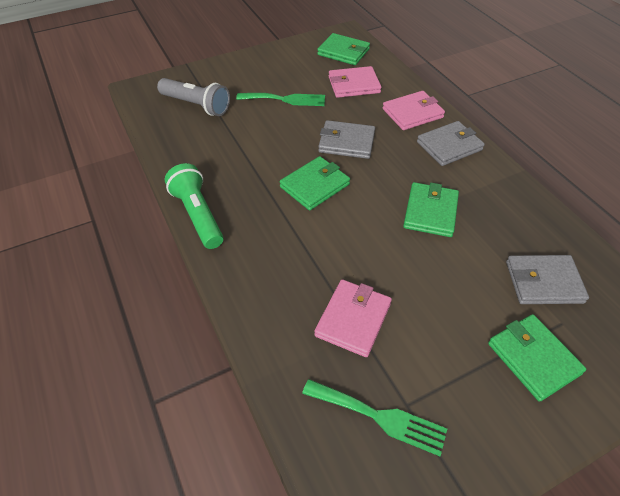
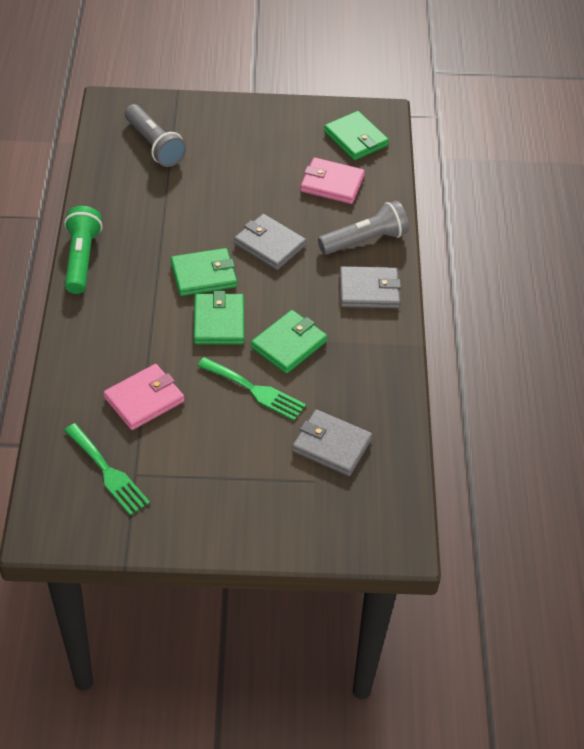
camera: 25 degrees right, 0 degrees up
(285, 99) = (247, 173): green fork -> green fork (255, 390)
(412, 113) = (365, 240): pink wallet -> grey flashlight
(533, 358) = (262, 492): green wallet -> green wallet (219, 322)

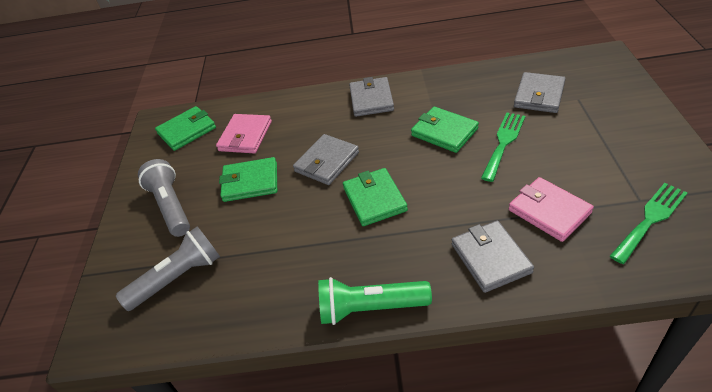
camera: 85 degrees left, 5 degrees down
(104, 343) = (490, 258): none -> grey wallet
(219, 322) = (432, 178): green wallet -> green wallet (250, 182)
(365, 240) = (315, 109): grey flashlight -> grey flashlight (171, 206)

